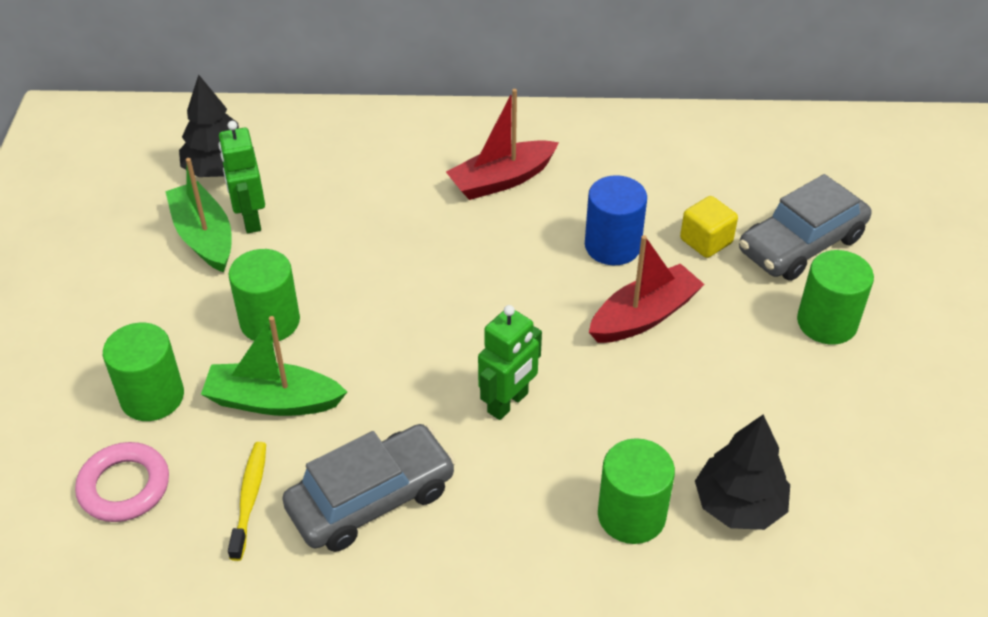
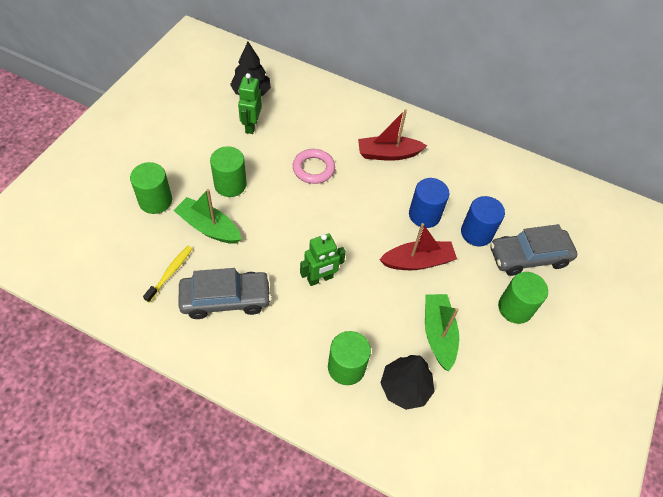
camera: 20 degrees right, 10 degrees up
(124, 486) = (119, 241): pink ring -> pink ring (313, 169)
(204, 237) = (224, 126): green boat -> green boat (438, 334)
(706, 241) = (476, 233): yellow cube -> blue cylinder

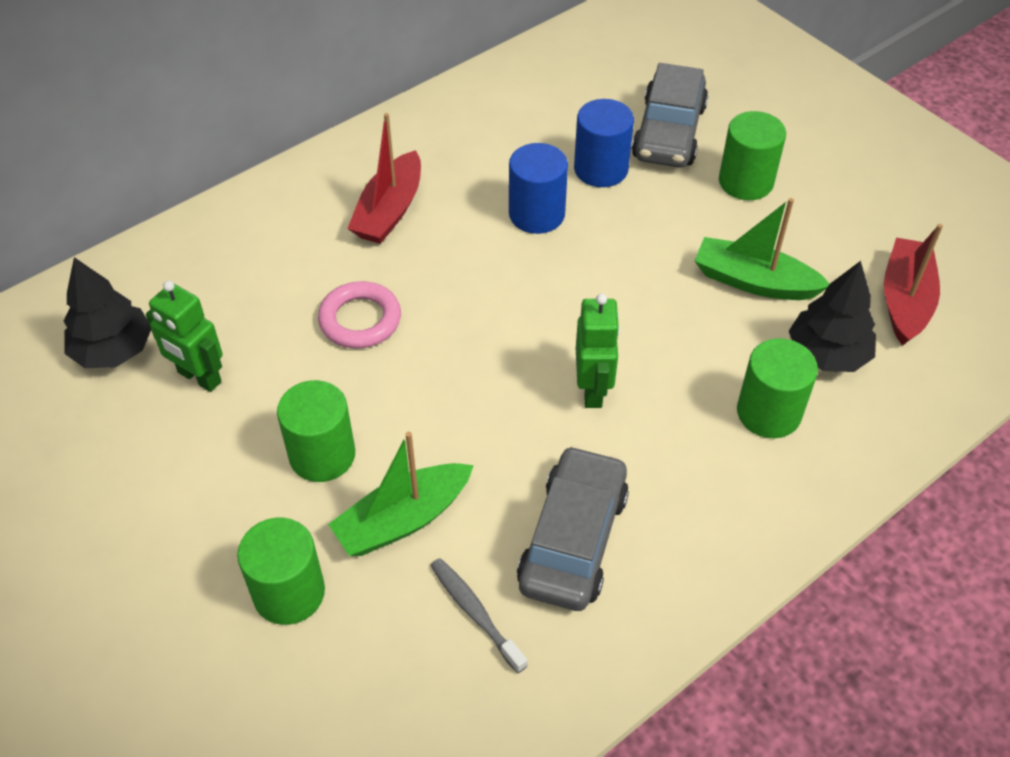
camera: 60 degrees left, 5 degrees down
(170, 273) = (475, 613): yellow toothbrush -> grey toothbrush
(418, 261) = (618, 255): red boat -> red boat (905, 300)

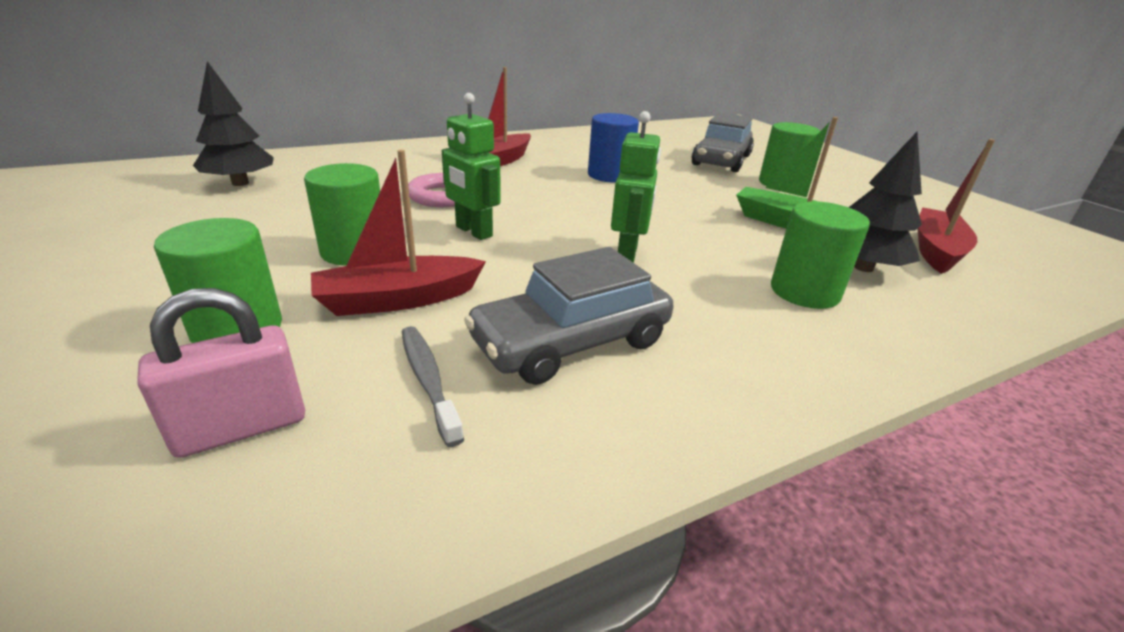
camera: 10 degrees right, 20 degrees down
(199, 377) = (291, 202): green robot -> green robot (473, 232)
(365, 691) = (241, 428): none -> pink padlock
(403, 520) = (398, 299): green boat -> red boat
(573, 539) = (571, 342): grey car -> grey car turned 150 degrees counterclockwise
(601, 169) = (665, 166): blue cylinder -> none

